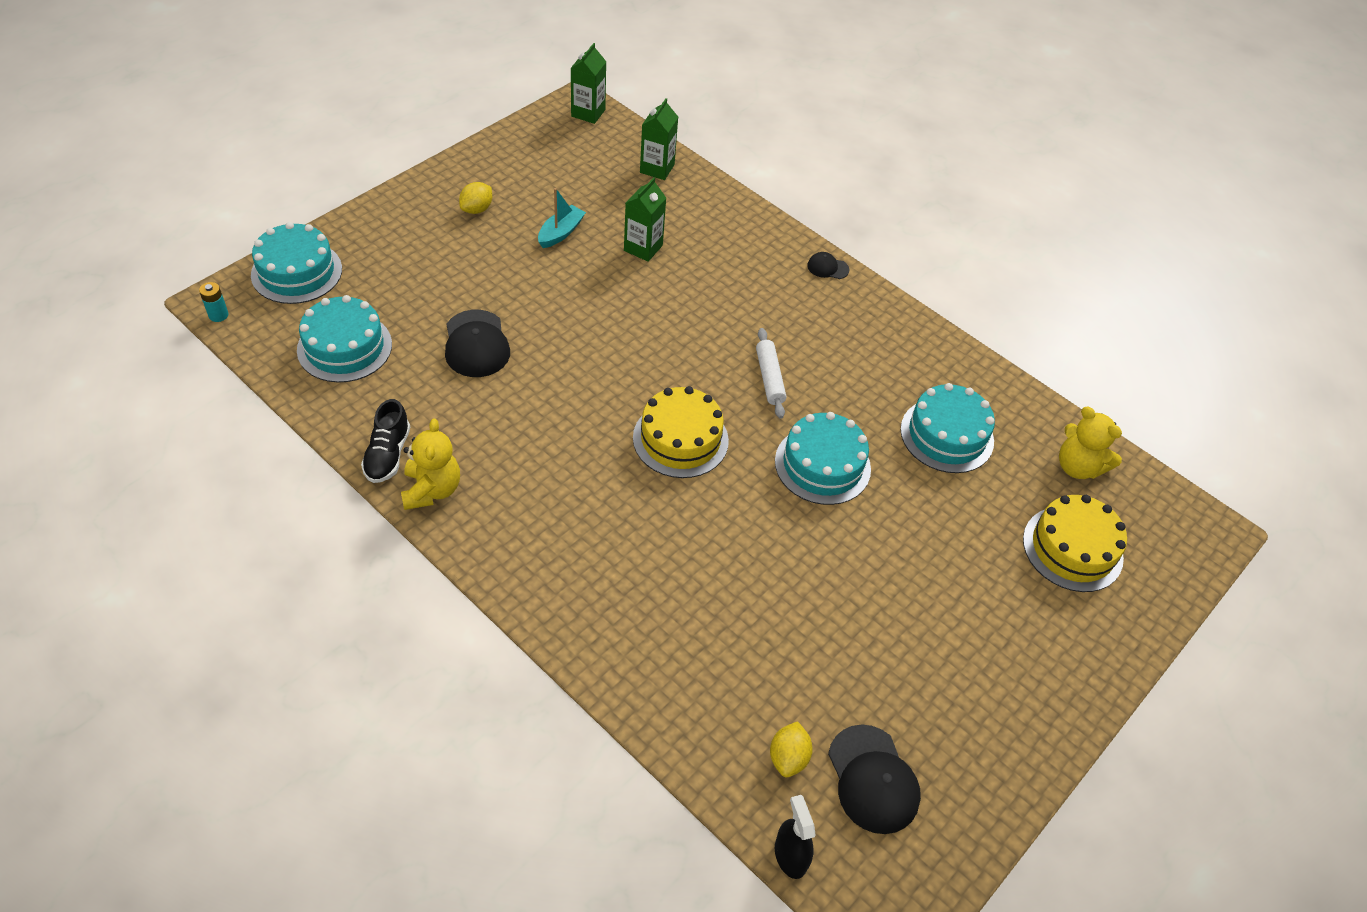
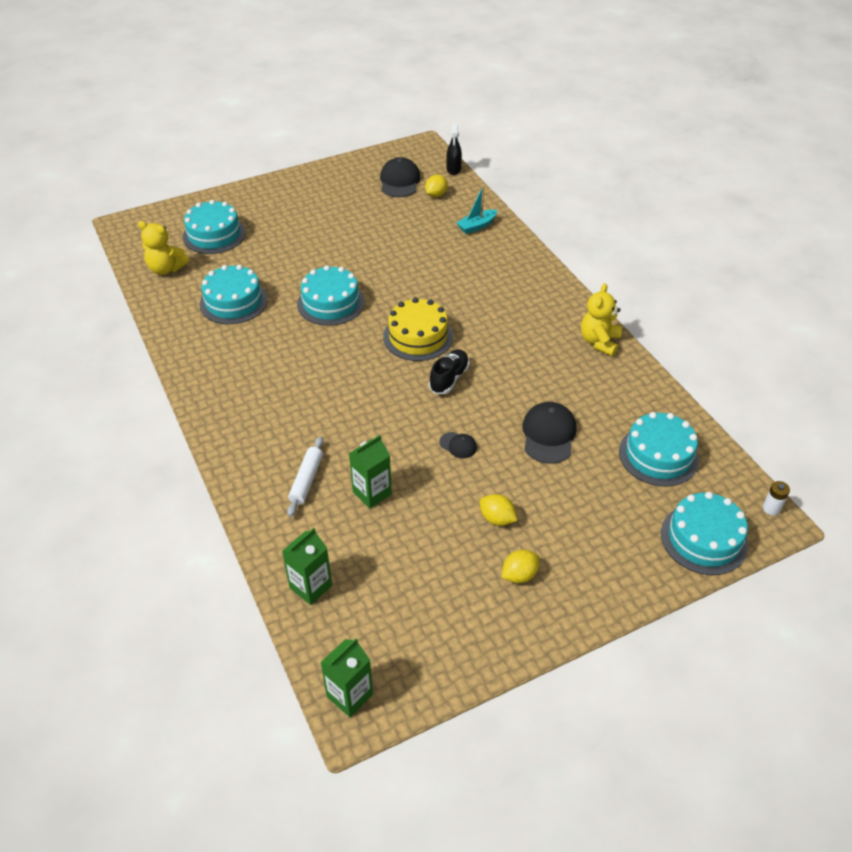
camera: 155 degrees left, 5 degrees down
(218, 315) = (771, 508): turquoise battery -> white battery
(388, 454) = (628, 369): black shoe -> black shoe (449, 378)
(511, 249) = (497, 519): none -> yellow lemon
(561, 233) = (443, 527): turquoise boat -> turquoise boat (477, 226)
(769, 378) = (330, 361): white rolling pin -> white rolling pin (306, 480)
(827, 267) = (219, 437): black cap -> black cap (458, 445)
(1072, 548) = (214, 235): yellow cake -> turquoise cake
(1077, 467) = (166, 269): yellow teddy bear -> yellow teddy bear turned 135 degrees clockwise

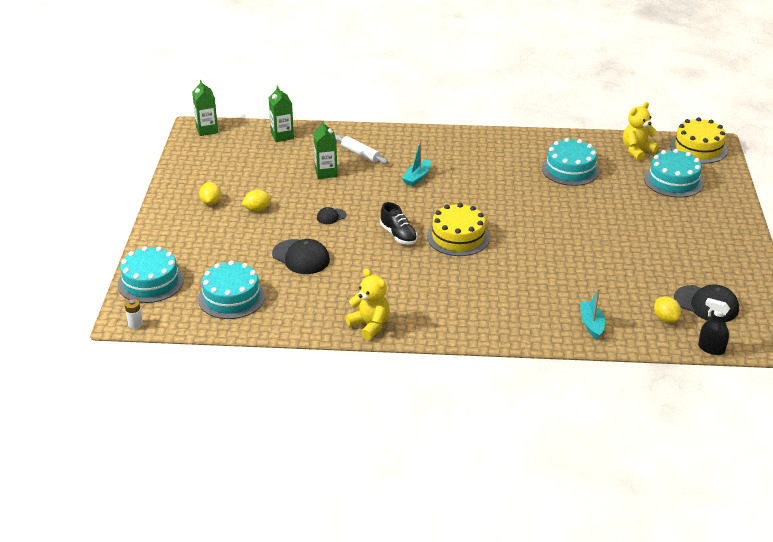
camera: 120 degrees right, 10 degrees down
(137, 234) = (698, 148): none -> yellow cake
(327, 408) = (417, 177): none -> turquoise boat
(331, 303) = (534, 210): turquoise cake -> none

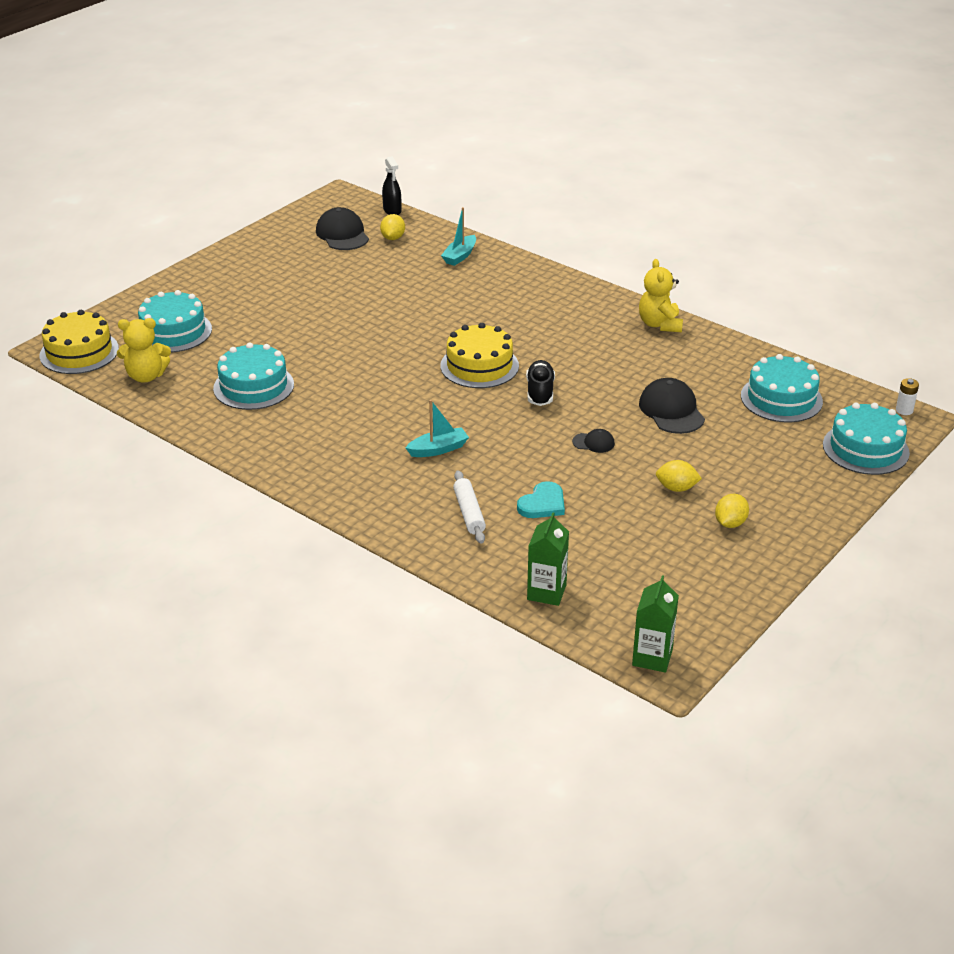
camera: 145 degrees left, 0 degrees up
(326, 172) = (543, 504): green carton -> turquoise heart

